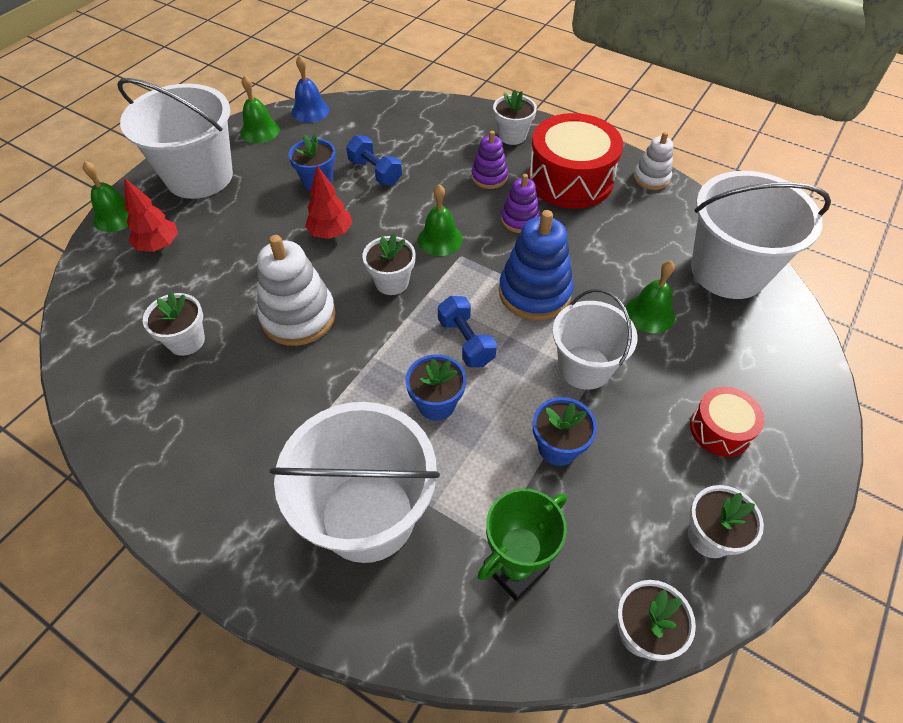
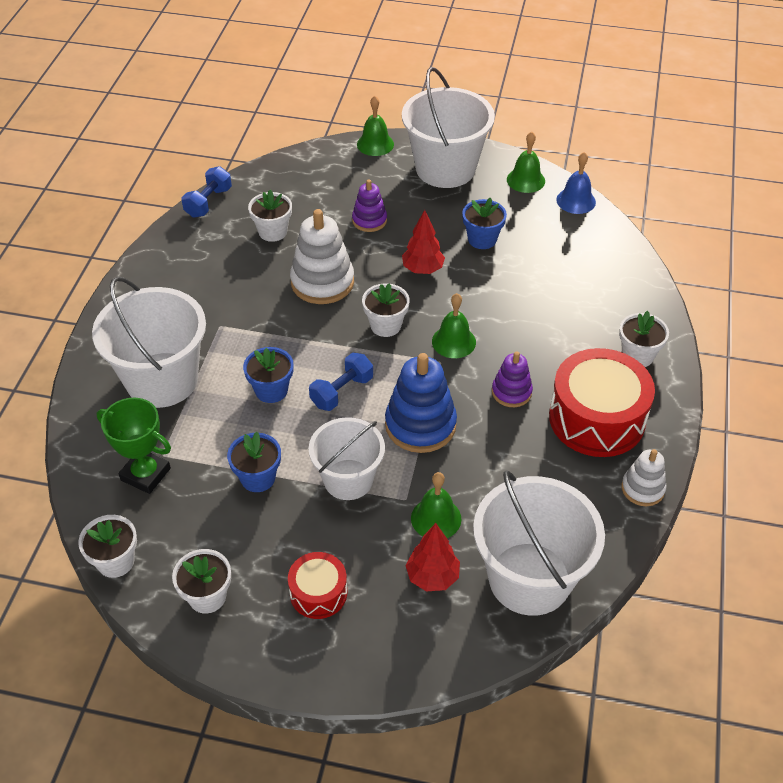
camera: 70 degrees right, 5 degrees down
(159, 246) = (357, 179): red tree -> red tree (432, 577)
(375, 172) = (517, 272): blue dumbbell -> blue dumbbell (208, 202)
(489, 177) = (560, 354): purple stacking toy -> purple stacking toy (369, 220)

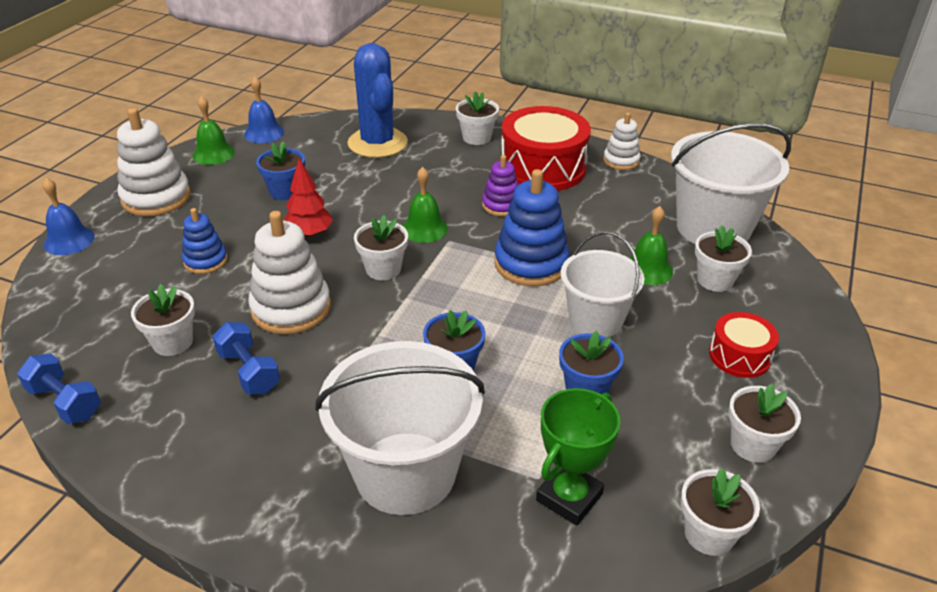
camera: 80 degrees left, 10 degrees down
(342, 391) = (471, 311): blue dumbbell -> blue dumbbell (249, 372)
(369, 220) = (205, 261): purple stacking toy -> blue stacking toy
(375, 144) = (69, 240): green bell -> blue bell
(432, 577) = (715, 280): red tree -> white flower pot
(445, 168) = (156, 198): white bucket -> white stacking toy
(592, 281) = (377, 143): none -> blue cactus

